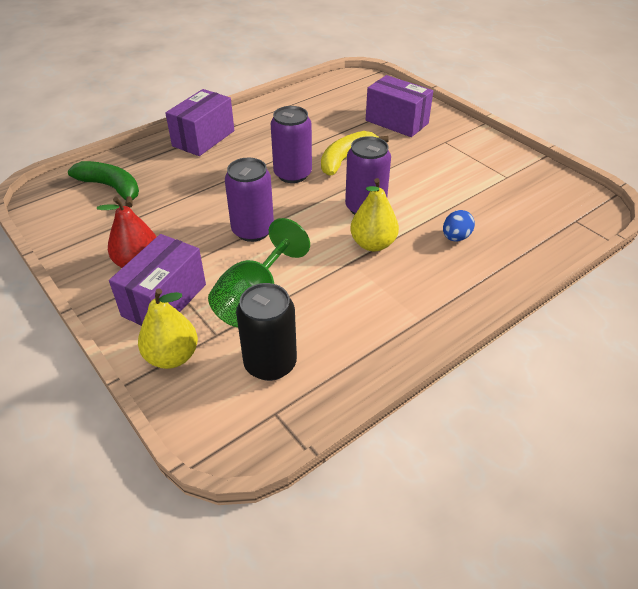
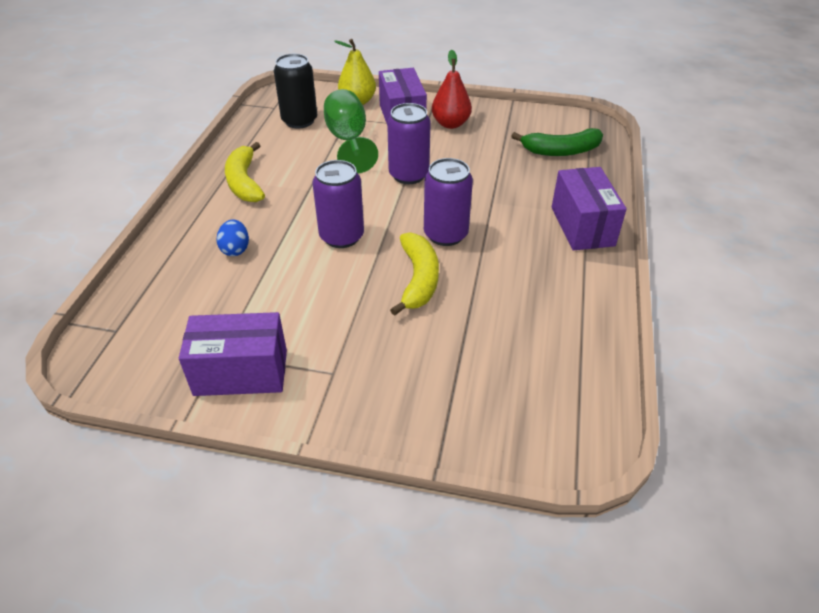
camera: 140 degrees right, 0 degrees up
(373, 244) = (303, 210): yellow pear -> none
(396, 122) = (424, 373): purple box -> purple box (241, 372)
(402, 303) = (244, 182): none -> yellow banana

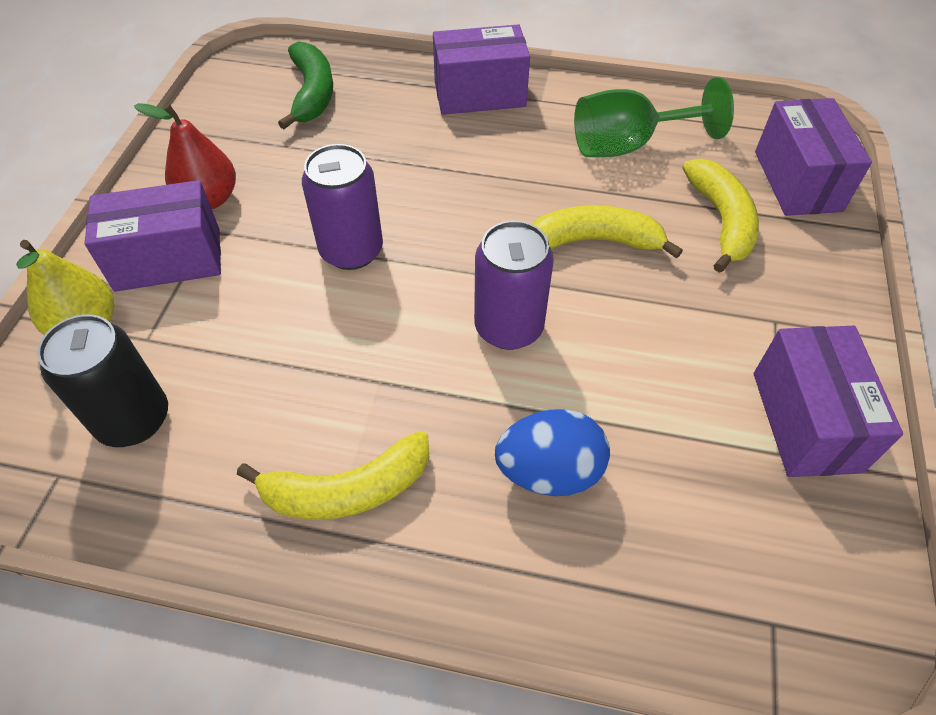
camera: 90 degrees left, 10 degrees up
(235, 249) = (549, 471): blue egg -> blue egg, size x1.55
(348, 141) = (231, 333): green goblet -> green goblet (628, 145)
(443, 356) = (721, 220): none -> yellow banana
(445, 234) = (499, 213): purple can -> none
(501, 422) = (797, 181): none -> purple box

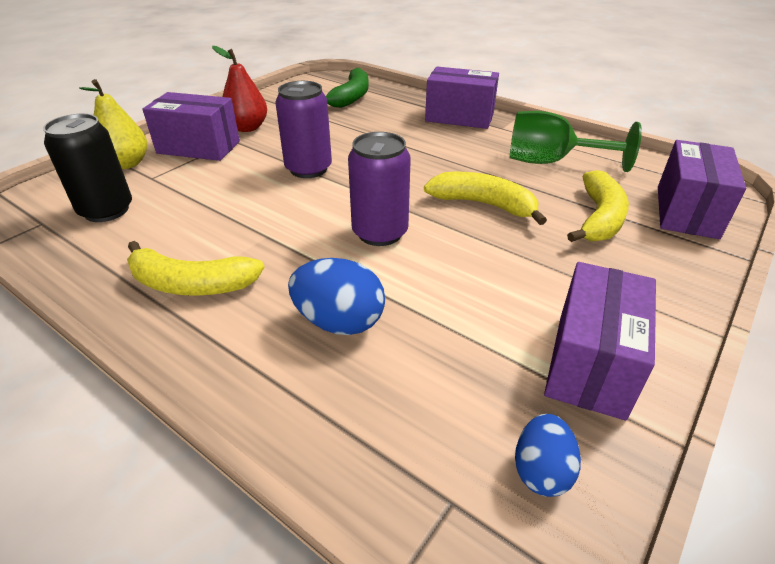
camera: 25 degrees right, 15 degrees down
(825, 557) = (541, 470): none -> blue egg

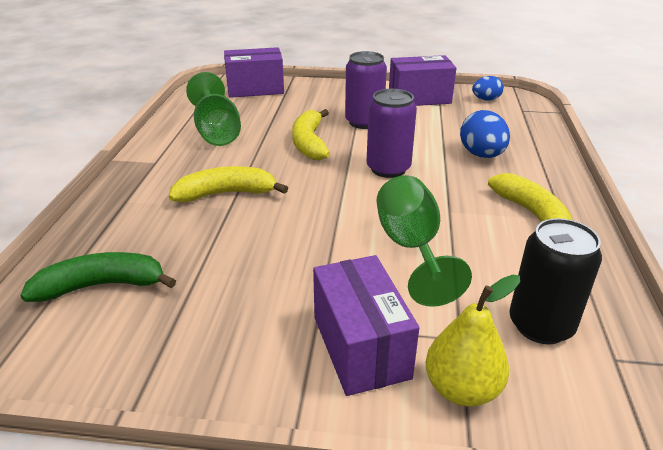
camera: 120 degrees left, 5 degrees down
(247, 128) = (270, 334): red pear -> none
(248, 195) = (411, 248): none -> green goblet
(308, 169) = (331, 235): purple can -> purple can (364, 122)
(459, 117) = (139, 188): purple box -> none
(599, 218) = (288, 108): yellow banana -> yellow banana (226, 194)

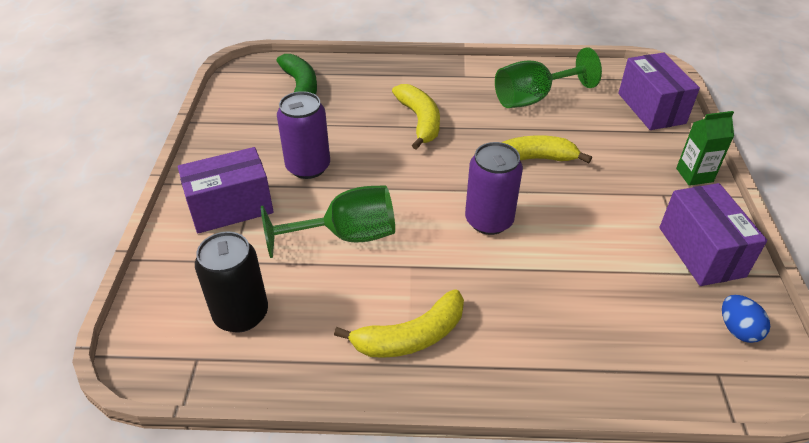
camera: 85 degrees right, 10 degrees up
(341, 88) = (694, 175): none -> green carton
(364, 122) = (599, 199): purple can -> purple can (308, 167)
(462, 389) = (184, 258): yellow pear -> none
(481, 155) = (545, 305): blue egg -> none

